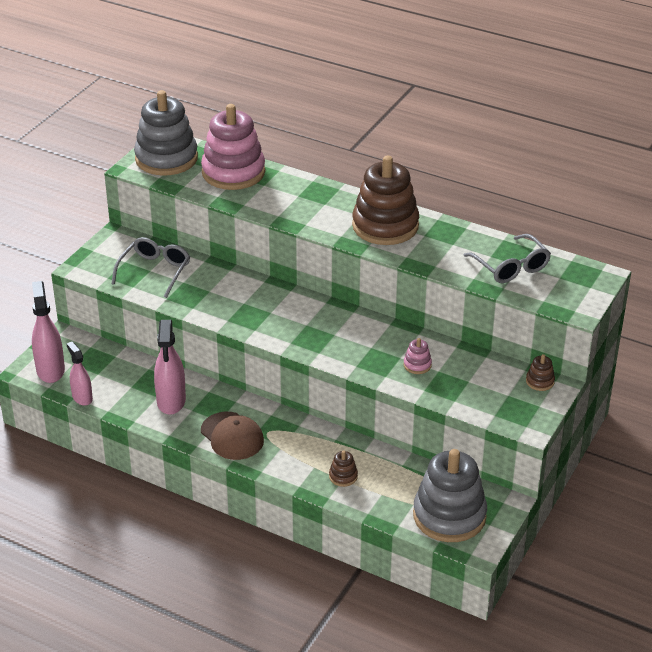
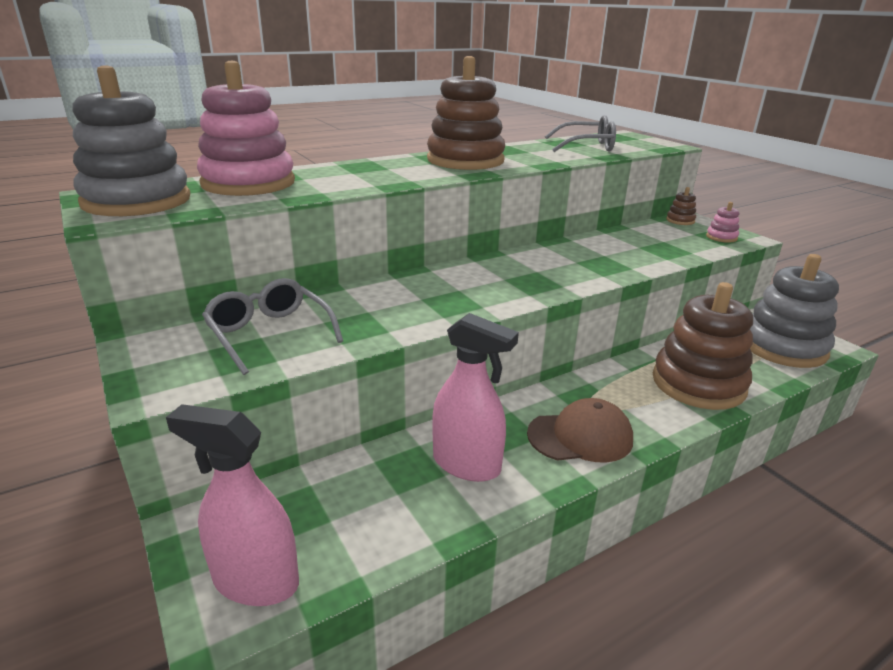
camera: 60 degrees left, 10 degrees down
(82, 397) = (371, 564): pink spray bottle -> none
(343, 476) = (698, 384): brown stacking toy -> brown stacking toy, size x2.48
(417, 365) = (623, 252): pink stacking toy -> pink stacking toy (721, 237)

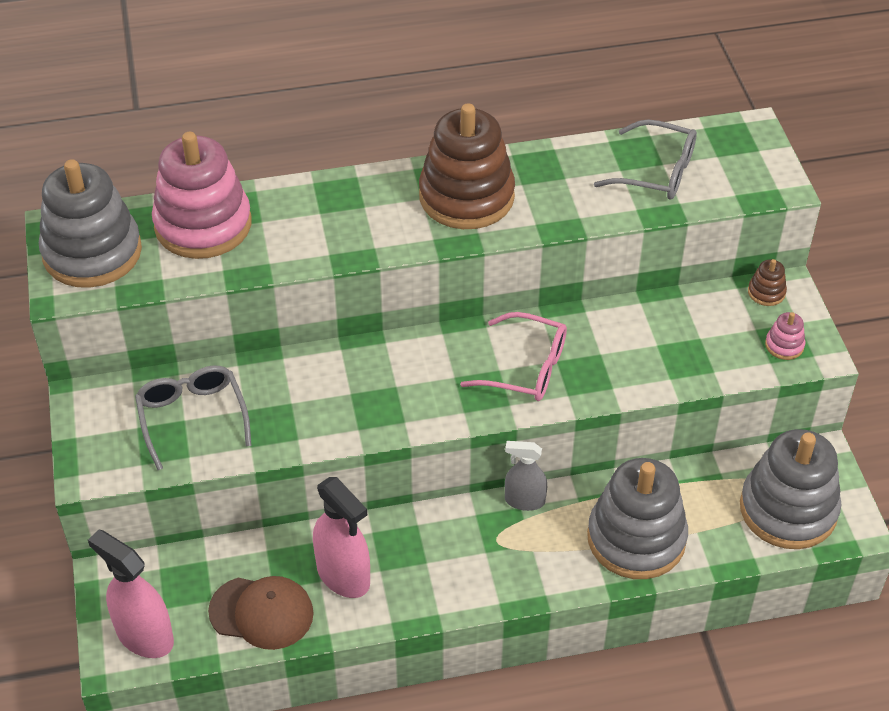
camera: 20 degrees right, 20 degrees up
(556, 268) = (525, 368): none -> pink glasses
(580, 436) = (464, 572): brown cap -> brown cap (261, 612)
(589, 378) = (524, 500): none -> grey spray bottle
(698, 384) = (636, 538): brown stacking toy -> grey stacking toy

